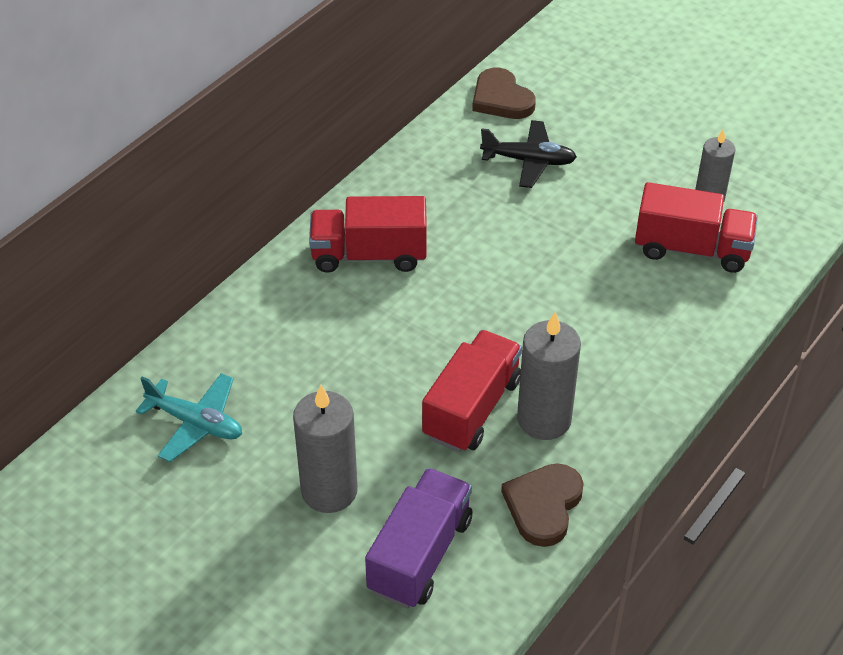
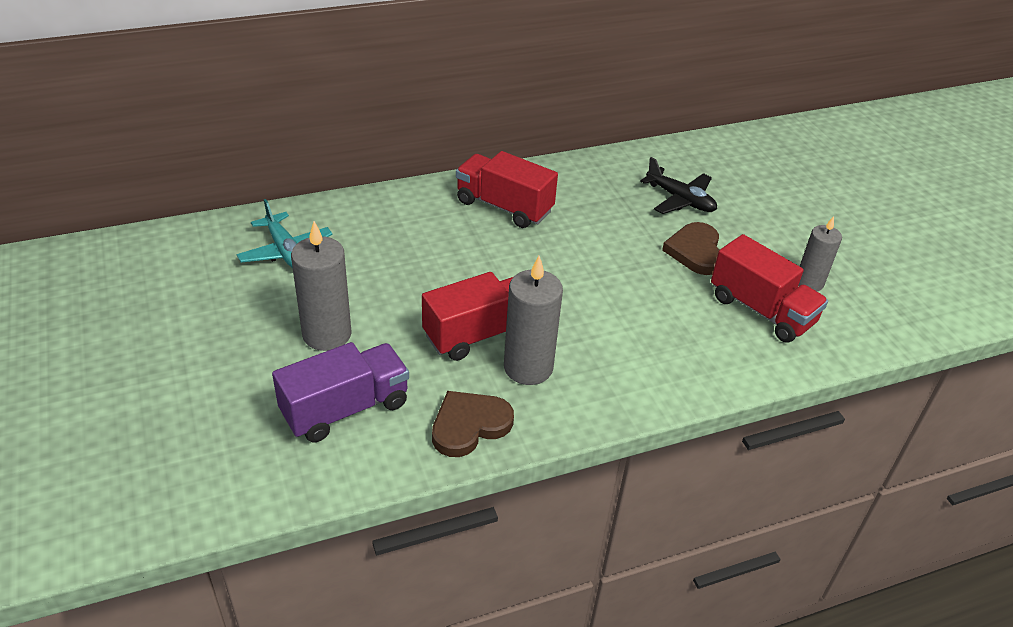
camera: 30 degrees right, 5 degrees down
(501, 99) = (696, 155): brown heart -> brown heart (695, 251)

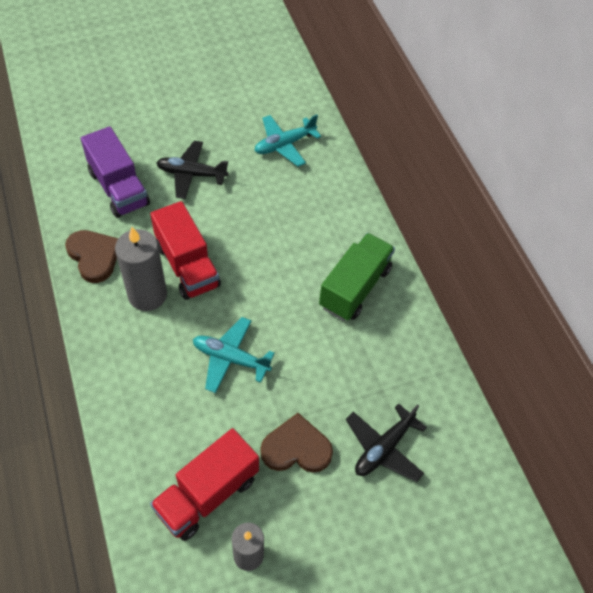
camera: 90 degrees right, 15 degrees up
(327, 334) = (191, 174): grey candle -> black plane
(504, 207) = (355, 288): red truck -> green truck
(605, 295) = (231, 358): none -> turquoise plane

